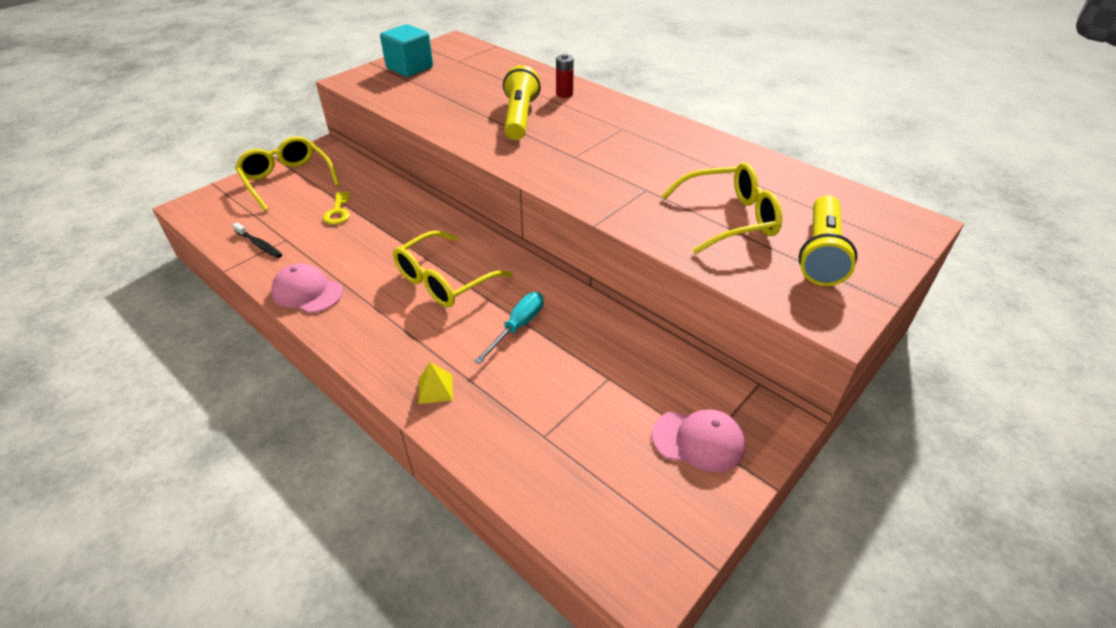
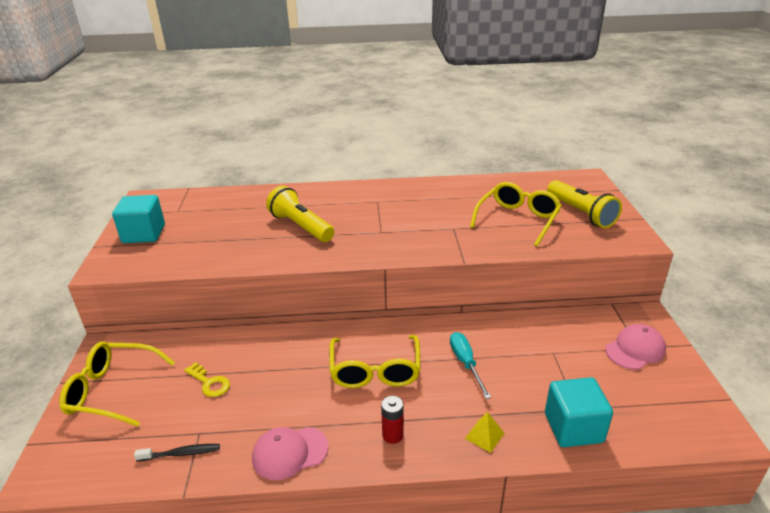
camera: 45 degrees left, 10 degrees down
(511, 446) = (573, 428): none -> turquoise cube
(564, 94) = (302, 198): red battery -> red battery (392, 435)

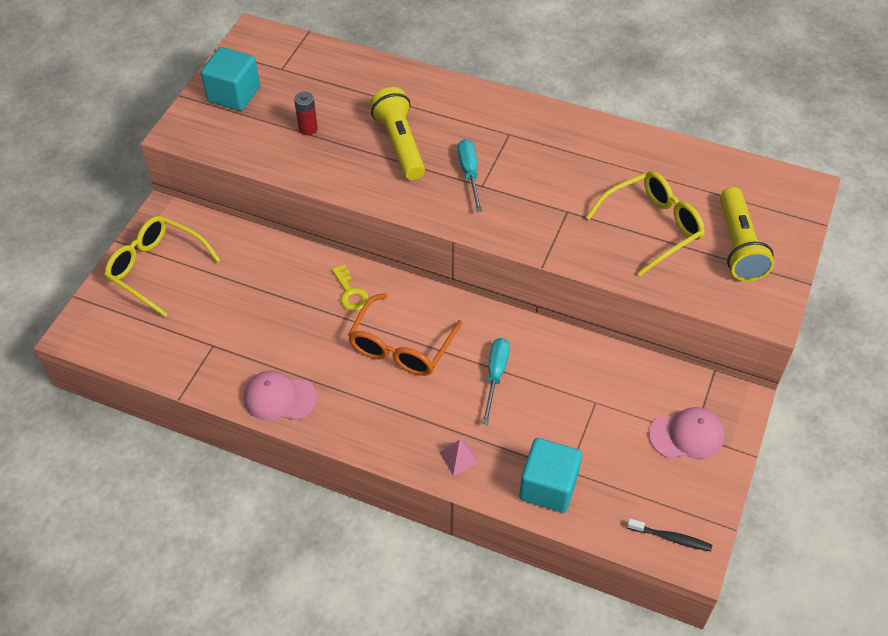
camera: 25 degrees right, 20 degrees up
(181, 453) = (190, 359): black toothbrush -> black toothbrush (671, 538)
(209, 383) = (242, 295): yellow key -> yellow key (350, 292)
(366, 228) = (469, 174): none -> turquoise screwdriver
(375, 371) = (401, 347): yellow glasses -> orange glasses
(392, 435) = (377, 420): red battery -> red battery (308, 128)
(484, 435) = (459, 457): yellow pyramid -> pink pyramid

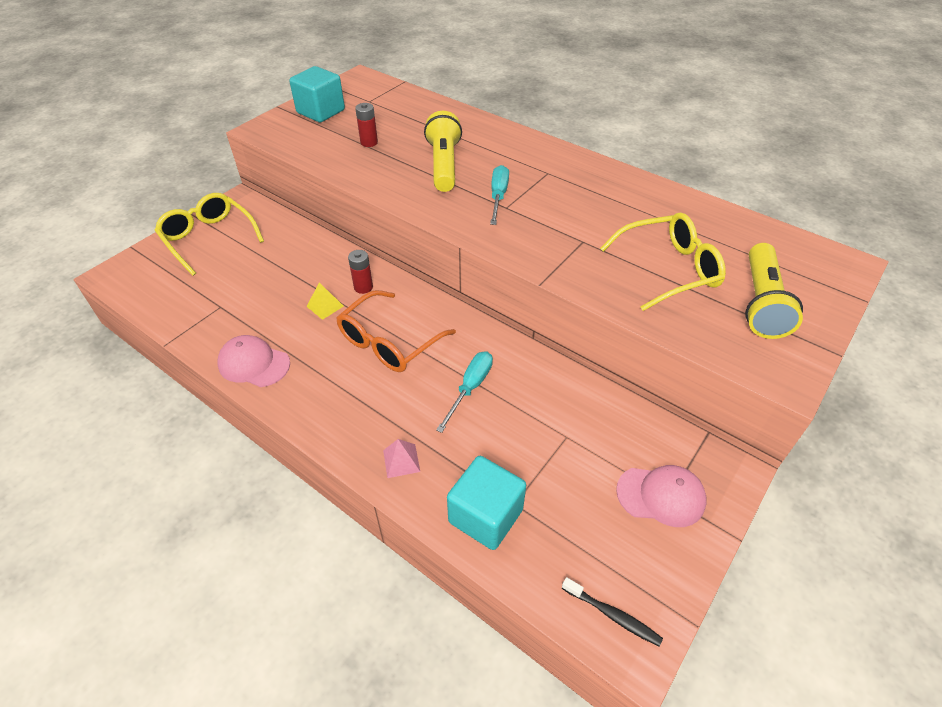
camera: 15 degrees right, 5 degrees down
(320, 322) = (325, 306): none -> yellow pyramid
(350, 292) = (363, 287): yellow key -> red battery

